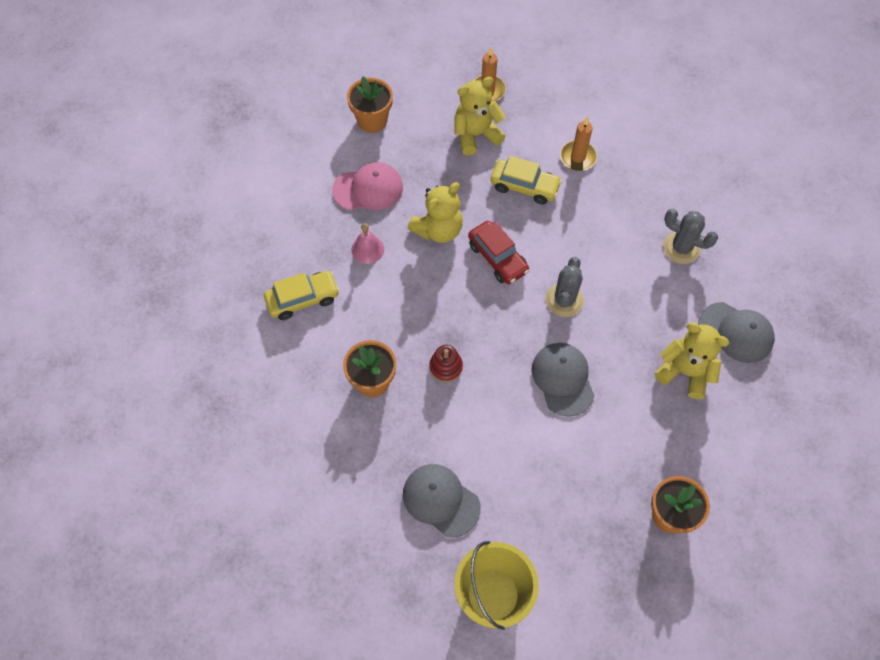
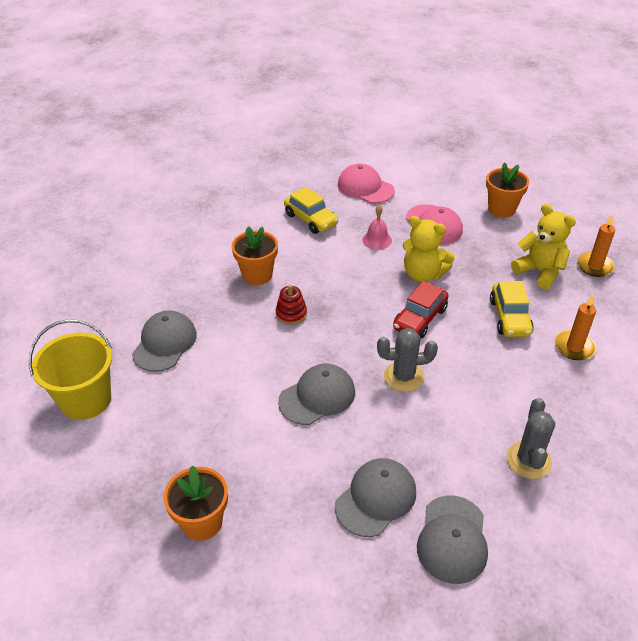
camera: 70 degrees right, 20 degrees down
(272, 226) = (365, 187): none -> pink cap
(685, 372) = (376, 498): yellow teddy bear -> grey cap

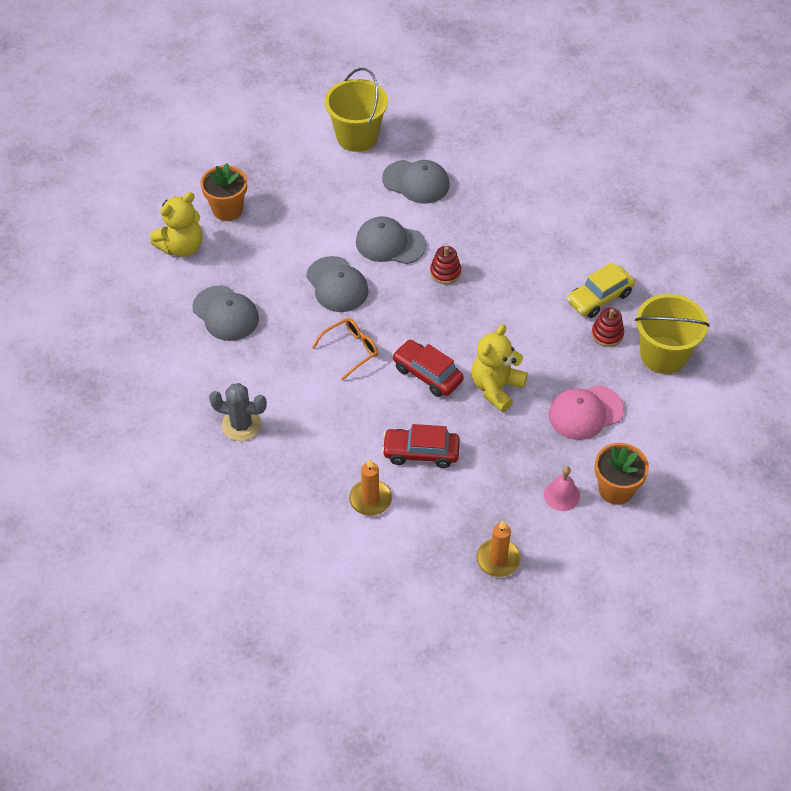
camera: 95 degrees right, 10 degrees up
(257, 275) = (505, 248): orange flower pot -> none
(350, 215) = (607, 334): none -> red stacking toy
(365, 187) = (663, 355): pink cap -> yellow bucket
(377, 240) = (559, 354): pink bell -> pink bell (561, 495)
(404, 376) = (351, 350): grey cactus -> orange glasses
(452, 539) = (179, 357): grey cap -> grey cap (390, 243)
(509, 317) = (421, 452): yellow car -> red car
(539, 271) = (493, 499): yellow teddy bear -> yellow teddy bear (182, 247)

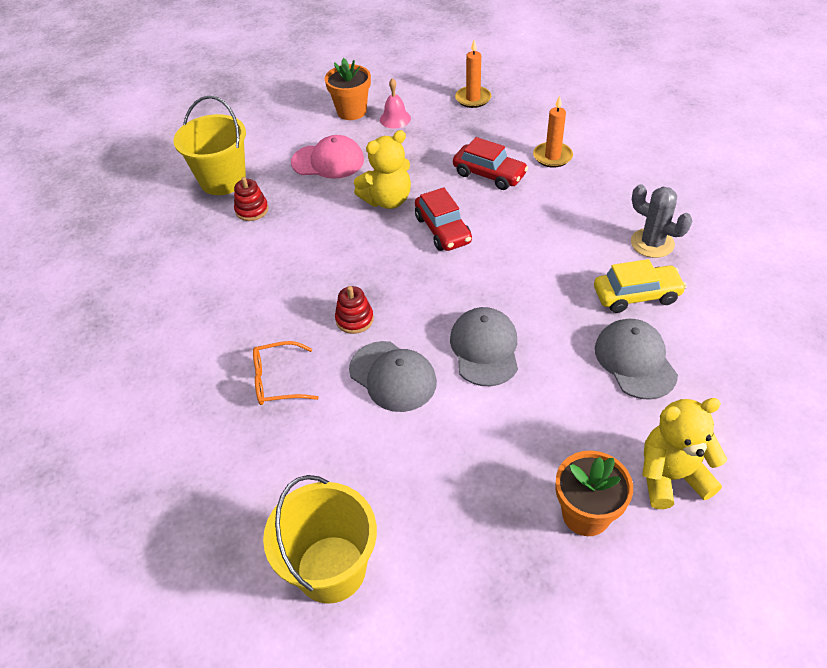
camera: 150 degrees left, 5 degrees down
(351, 350) = (506, 275): orange glasses -> orange glasses (277, 381)
(416, 182) = (303, 451): grey cap -> none
(599, 298) = (227, 242): yellow car -> yellow car (636, 295)

